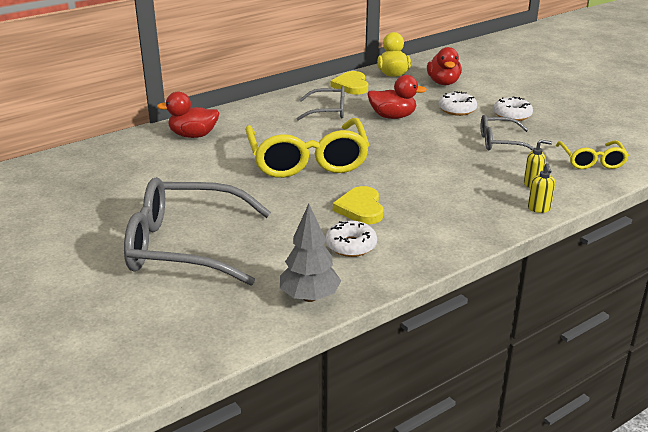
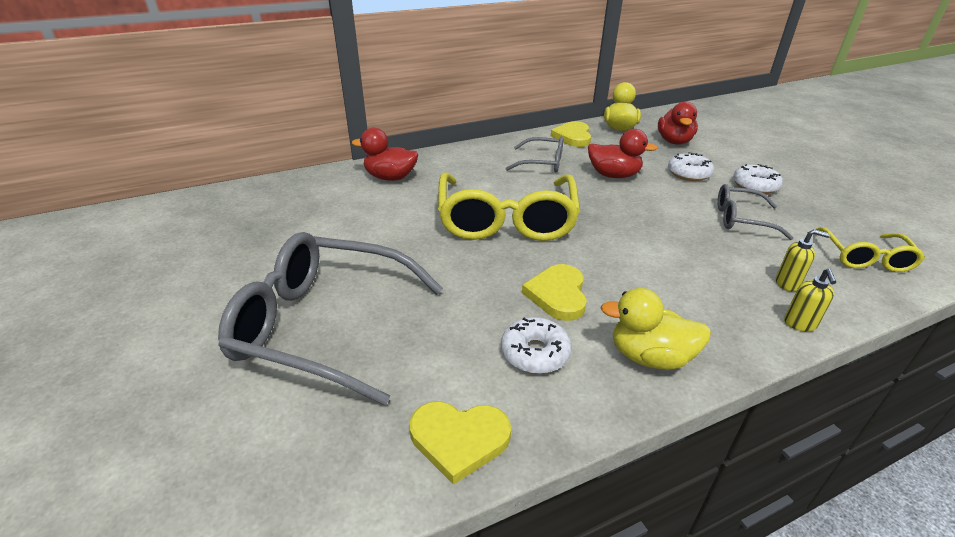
camera: 10 degrees right, 5 degrees up
(309, 297) = (459, 439): grey tree -> yellow heart
(433, 239) = (649, 357): none -> yellow duck

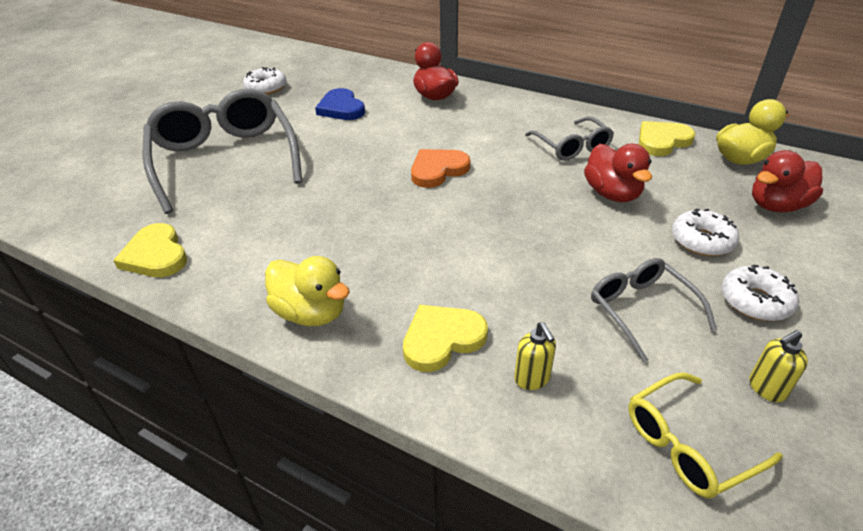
camera: 55 degrees right, 5 degrees up
(335, 224) = (341, 108): none -> blue heart
(506, 220) = (438, 170): yellow glasses -> orange heart
(535, 353) = (267, 253): white donut -> white donut (266, 88)
(558, 295) = (353, 236): yellow heart -> yellow heart (442, 339)
(649, 357) = (311, 313): yellow duck -> yellow duck turned 150 degrees clockwise
(800, 324) = (456, 404): yellow soap dispenser -> yellow soap dispenser (766, 388)

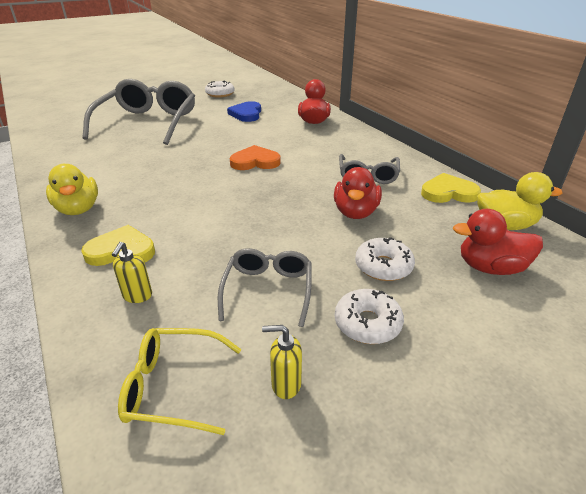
camera: 30 degrees right, 5 degrees down
(155, 255) = (53, 156): yellow heart -> none

